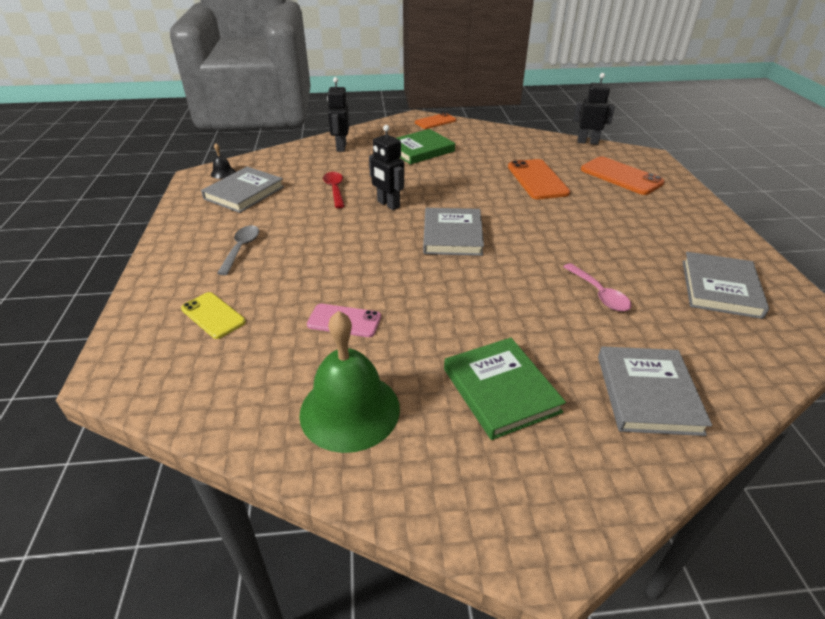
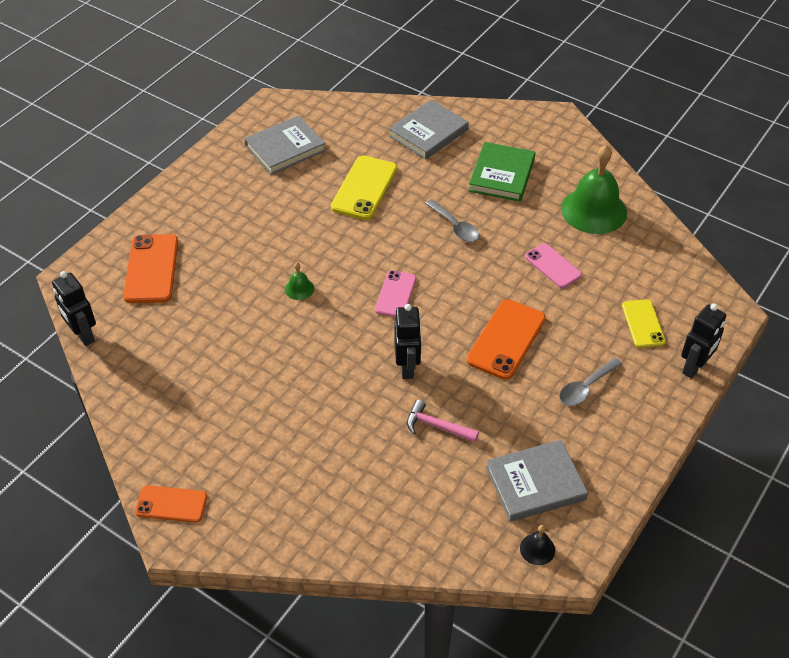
camera: 140 degrees left, 10 degrees up
(335, 189) = (436, 426): red spoon -> pink hammer
(341, 147) = (354, 517): black robot -> black robot (694, 367)
(420, 150) = (272, 444): green book -> none
(452, 235) = (395, 294): grey book -> pink phone
(475, 306) = (455, 226): none -> grey spoon
(520, 208) = (299, 288): none -> green bell
(537, 180) = (230, 313): orange phone -> orange phone (506, 339)
(599, 294) = (364, 188): pink spoon -> yellow phone

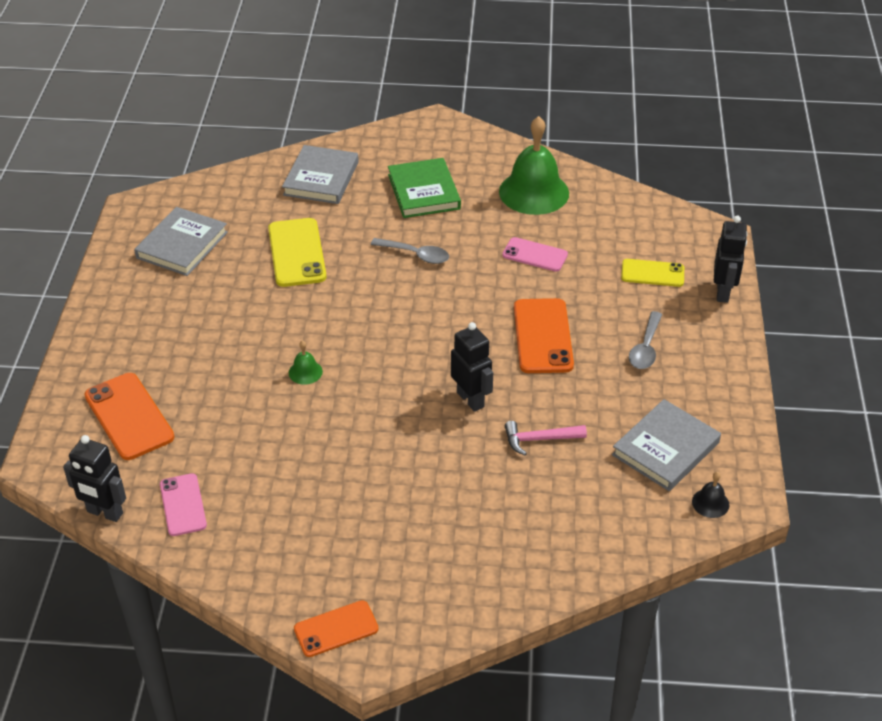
camera: 30 degrees left, 5 degrees down
(395, 294) = (406, 338): pink phone -> pink phone (183, 505)
(643, 324) = (652, 273): yellow phone -> yellow phone turned 45 degrees counterclockwise

